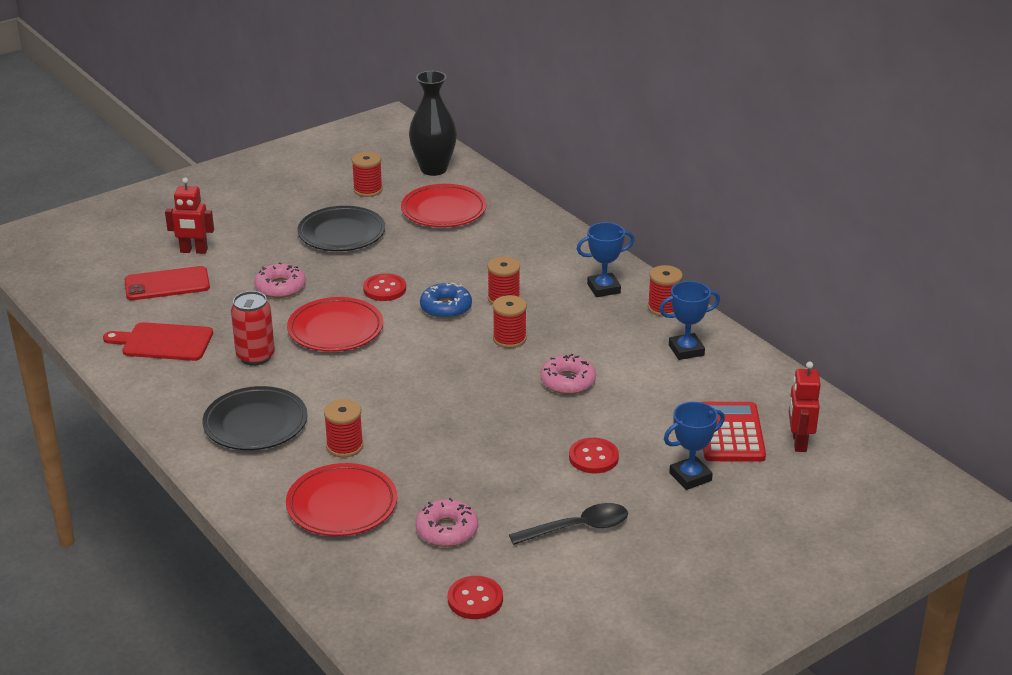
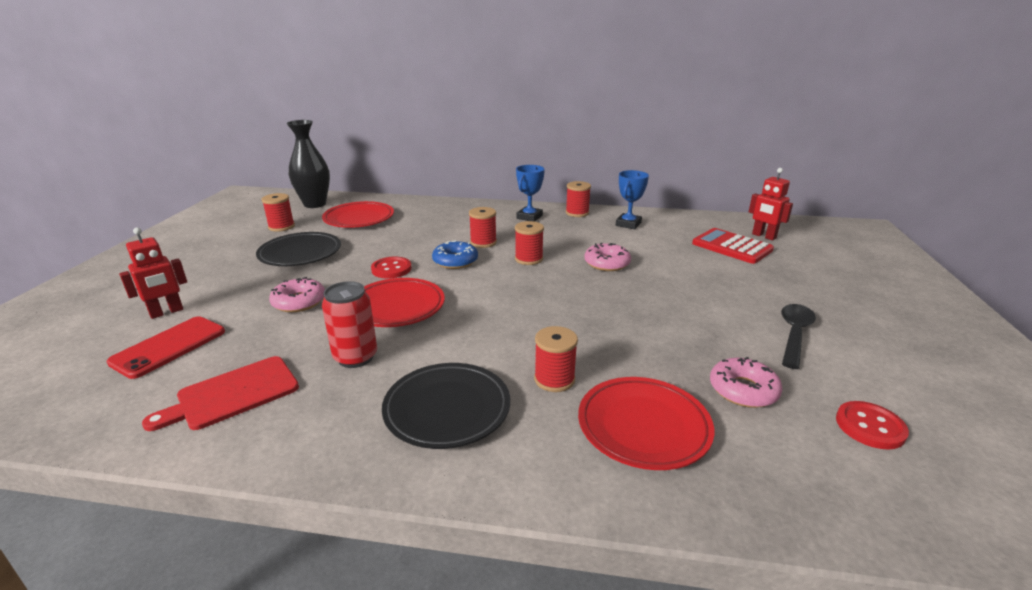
camera: 45 degrees left, 5 degrees down
(593, 457) = (708, 292): red button -> none
(690, 477) = (767, 274): blue trophy -> none

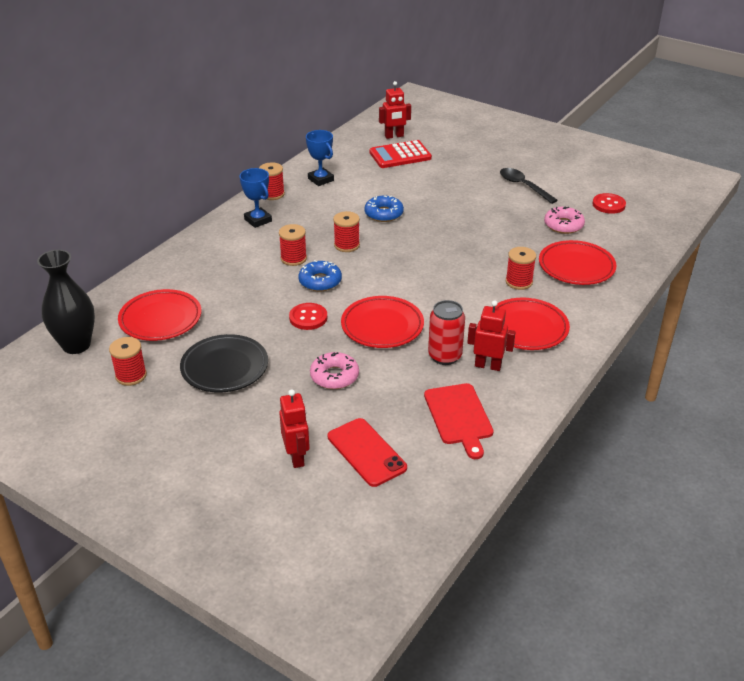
camera: 65 degrees left, 10 degrees up
(346, 394) = (488, 365): none -> red robot
(447, 409) = (526, 328): black plate -> red plate
(607, 263) = (384, 214): pink donut -> blue donut

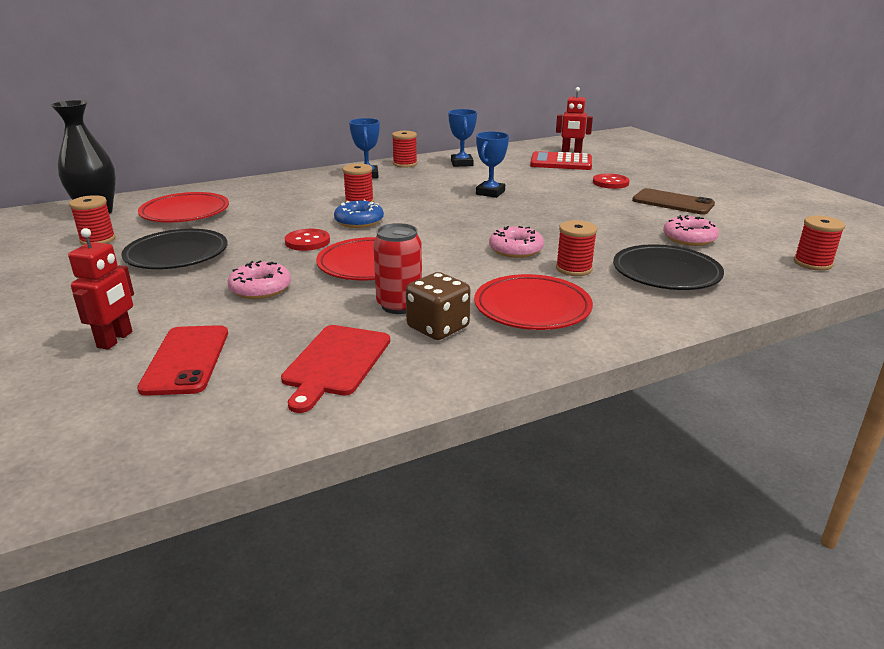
camera: 30 degrees right, 10 degrees down
(347, 245) = (422, 204): red spool -> red spool (812, 263)
(384, 214) = (490, 193): blue donut -> blue trophy
(465, 275) = (515, 249): none -> pink donut
(488, 365) = (438, 327): red robot -> brown dice
(523, 186) = (672, 202): black spoon -> brown phone
(576, 267) = (666, 273): red plate -> black plate
(608, 205) = (770, 234): red button -> red button (610, 183)

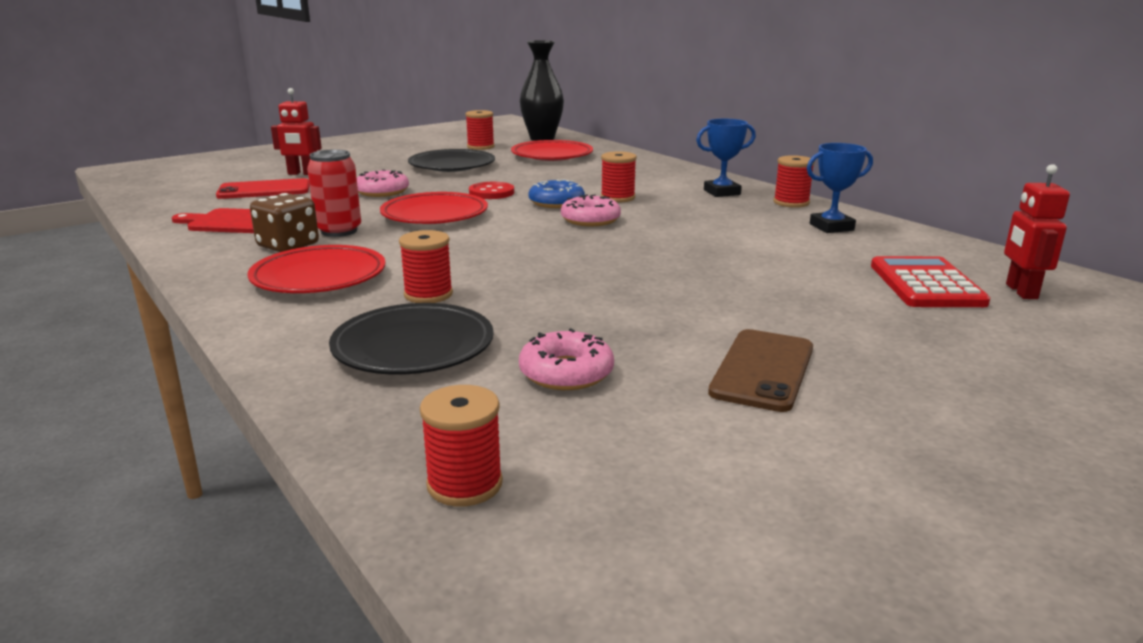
camera: 80 degrees right, 5 degrees down
(490, 193) = (703, 247): blue trophy -> none
(515, 249) = (488, 266): pink donut -> pink donut (590, 220)
(610, 183) = (839, 321): red button -> none

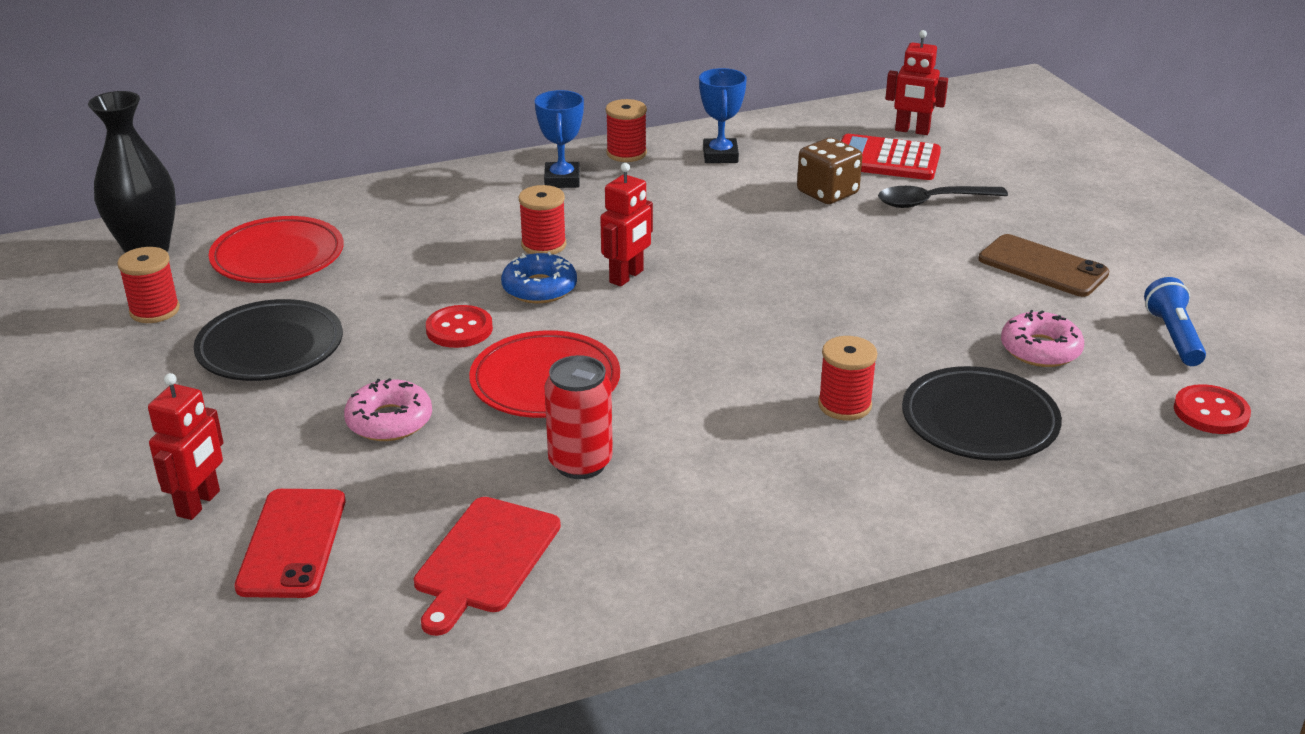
camera: 75 degrees left, 10 degrees up
(288, 246) = (628, 506): brown dice -> brown dice (827, 193)
(319, 277) = (765, 479): red plate -> none
(464, 484) = (1211, 412): red spool -> red button
(590, 220) = (627, 277): pink donut -> red robot
(650, 459) = (1173, 336): none -> blue flashlight
(854, 308) = (932, 202): none -> black spoon

